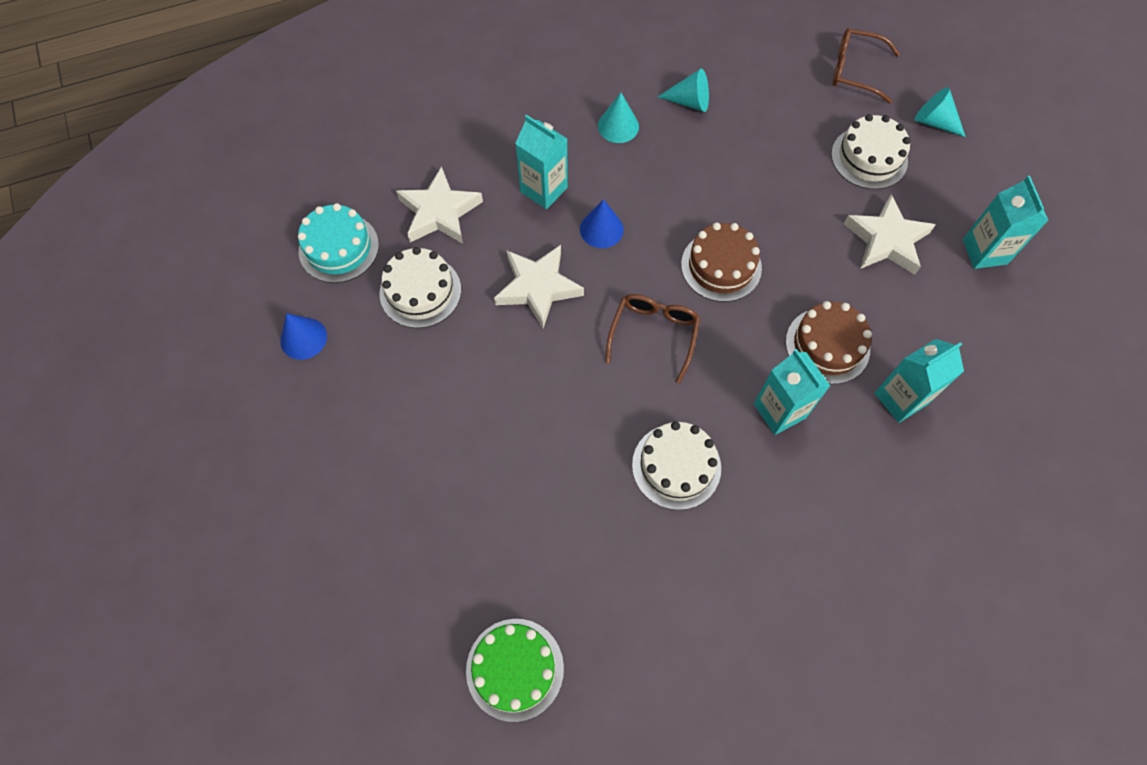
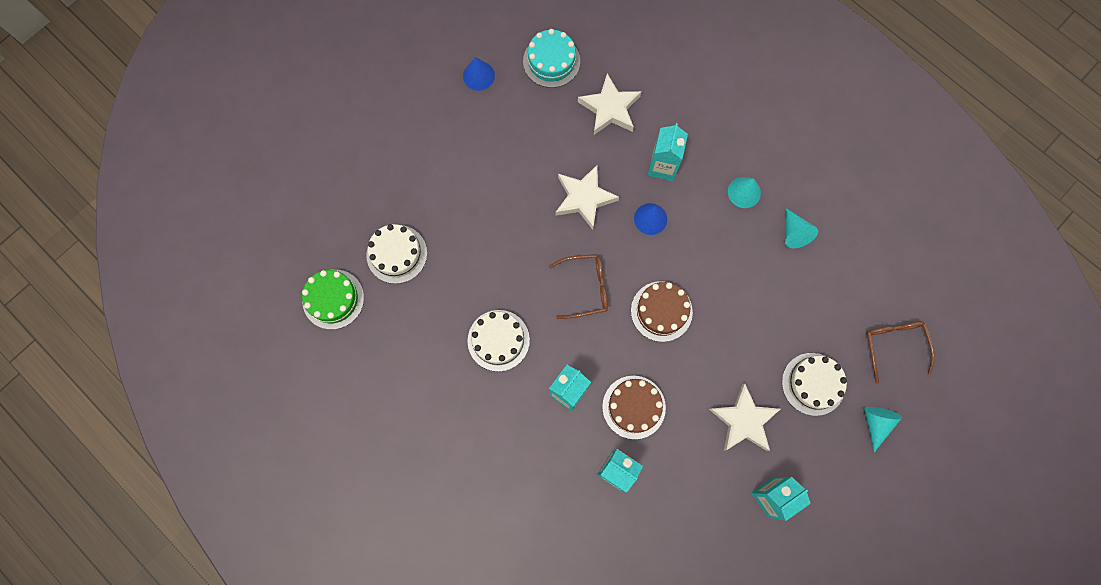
camera: 65 degrees right, 10 degrees up
(420, 291) = (545, 127): white cake -> white cake (396, 254)

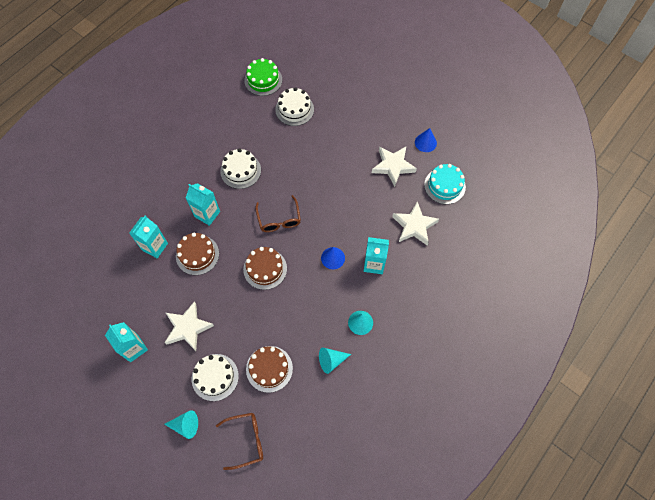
camera: 85 degrees right, 10 degrees down
(584, 198) = (344, 214): white star -> white star (393, 166)
(803, 312) = (269, 369): none -> brown cake

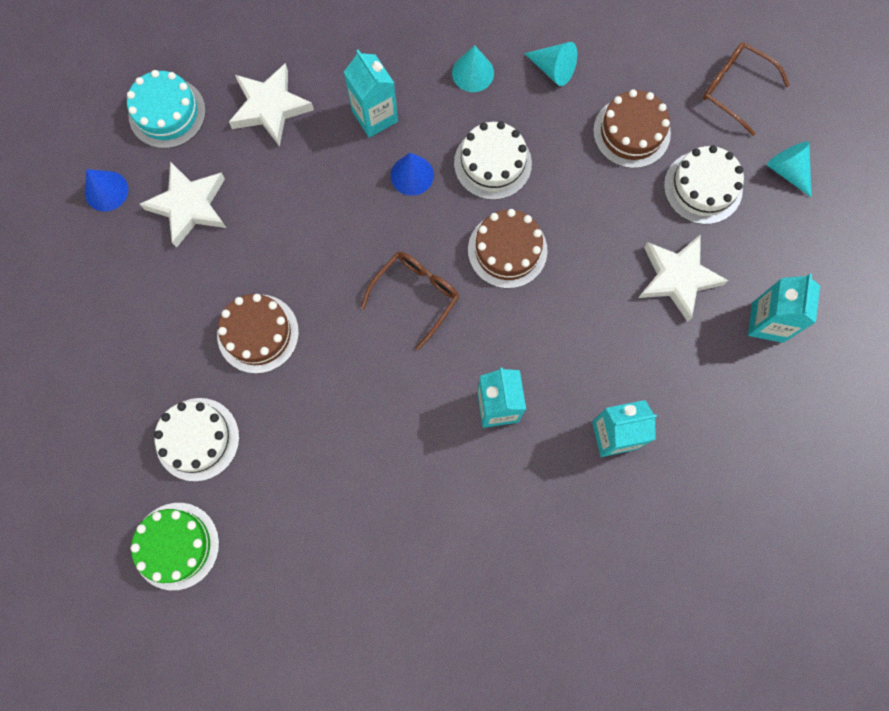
camera: 130 degrees left, 10 degrees up
(197, 255) = (570, 361): brown cake -> brown cake (258, 333)
(240, 171) = (383, 424): white cake -> white cake (492, 163)

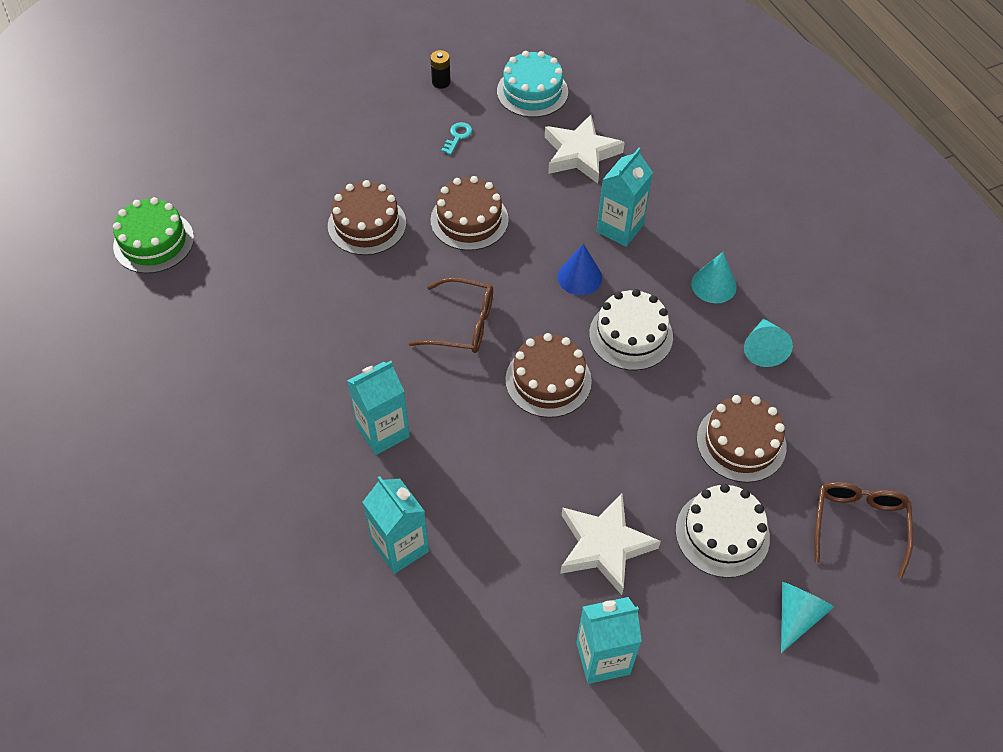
camera: 65 degrees right, 20 degrees down
(106, 191) = (441, 82): blue cone -> black battery
(189, 206) = (457, 136): white star -> turquoise key
(197, 439) = (253, 220): white cake -> none
(299, 239) = (469, 220): none -> brown cake

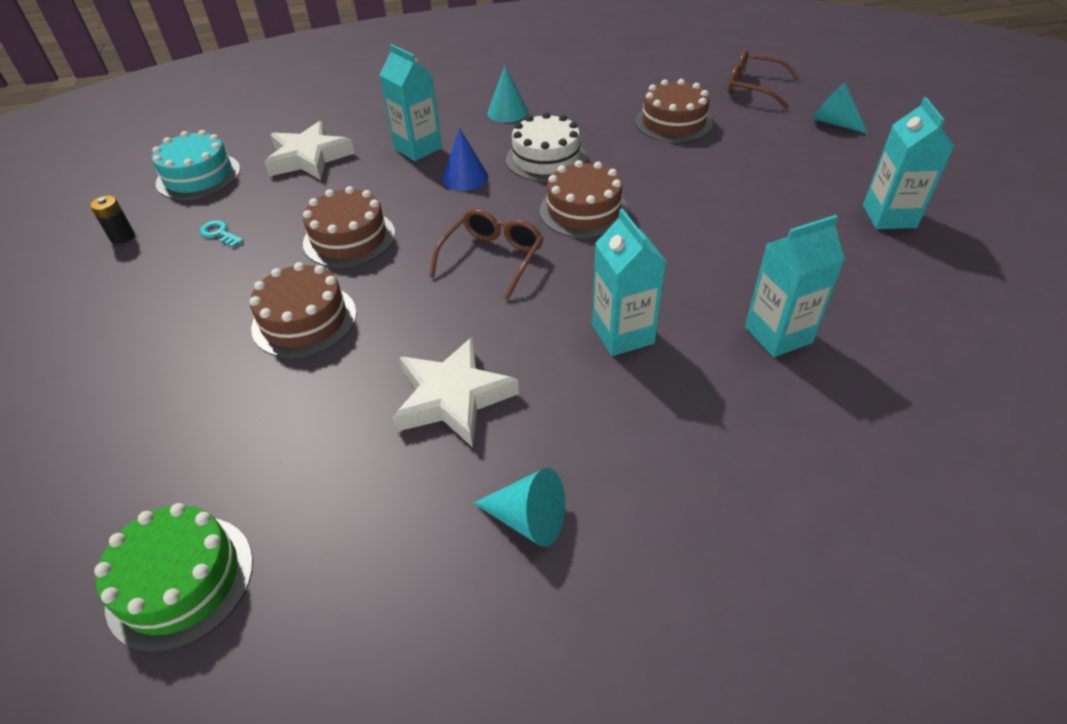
camera: 75 degrees left, 10 degrees down
(604, 546) = (774, 201): white star -> white star (453, 397)
(722, 533) = (761, 143): white cake -> none
(763, 348) = (582, 100): turquoise cone -> turquoise cone (528, 519)

